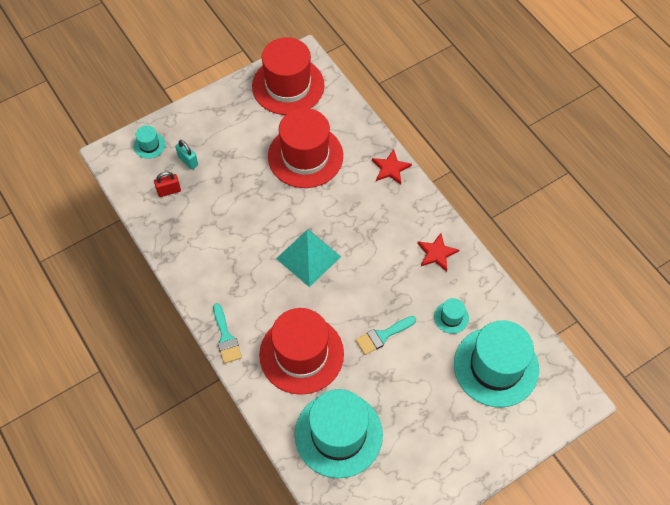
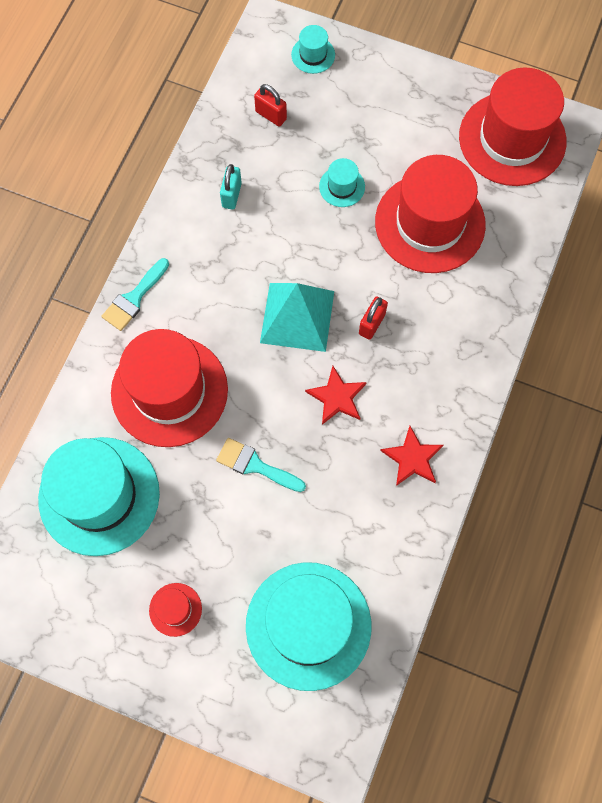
camera: 55 degrees right, 10 degrees up
(188, 161) = (324, 107): turquoise padlock -> turquoise padlock (231, 195)
(343, 223) = (372, 324): none -> red padlock
(390, 168) = (490, 329): red star -> red star (337, 397)
(439, 433) = (175, 609): none -> red hat
(451, 317) = (337, 530): turquoise hat -> turquoise hat (342, 186)

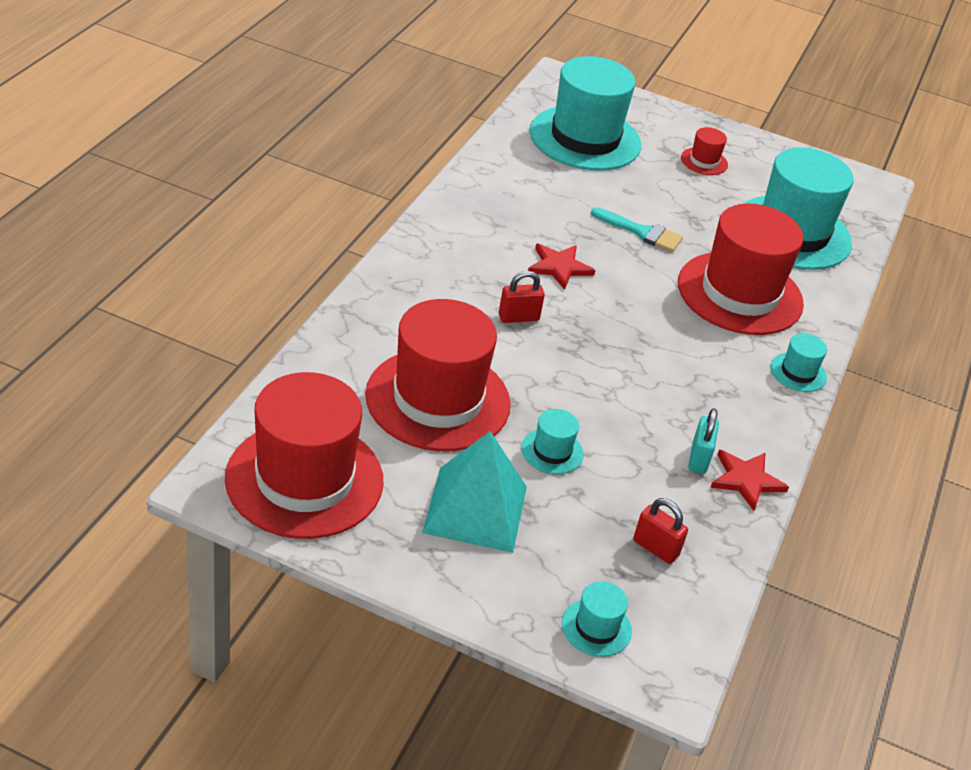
camera: 175 degrees right, 30 degrees down
(134, 298) = (798, 372): turquoise brush -> turquoise hat
(297, 317) = (605, 334): turquoise pyramid -> turquoise pyramid (475, 509)
(372, 324) = (518, 317): red padlock -> red padlock turned 45 degrees clockwise
(412, 458) = (481, 217): red star -> red star (746, 480)

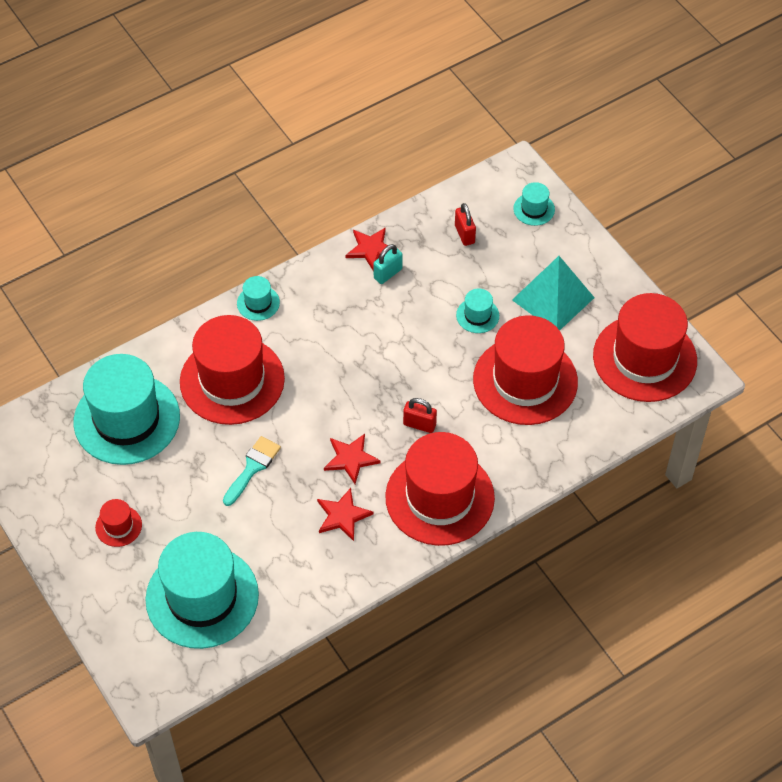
camera: 140 degrees left, 15 degrees up
(443, 263) = (439, 497): none -> red hat
(523, 222) = (342, 515): none -> red star
(642, 232) = (252, 468): turquoise brush -> turquoise brush turned 60 degrees clockwise

